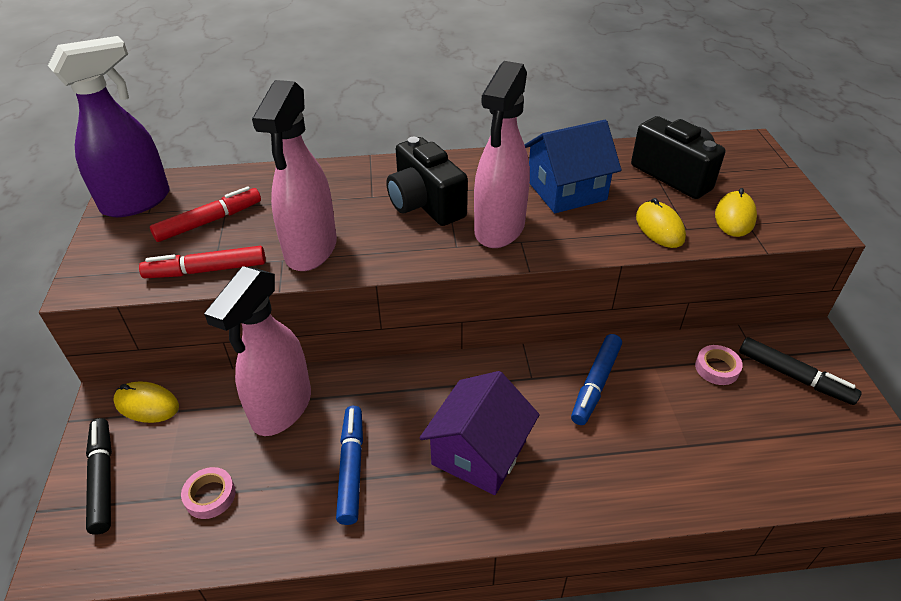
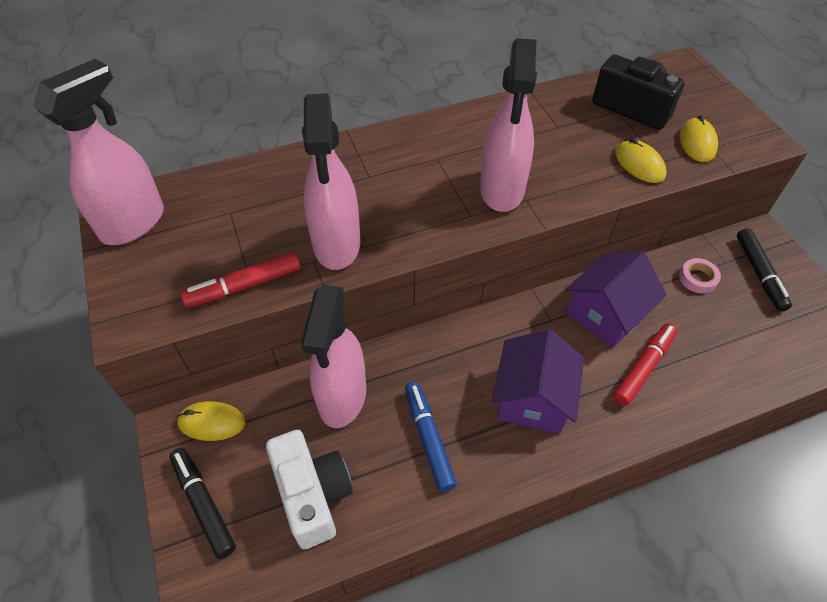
camera: 15 degrees left, 10 degrees up
(137, 202) = (134, 223): purple spray bottle -> pink spray bottle
(209, 221) = (221, 232): red marker -> red marker (643, 367)
(210, 496) = (313, 495): pink tape -> white camera
(425, 204) = (423, 176): black camera -> none
(566, 190) = (545, 139): blue house -> none
(595, 384) = (606, 314): blue marker -> purple house
(794, 377) = (759, 273): black marker -> black marker turned 60 degrees clockwise

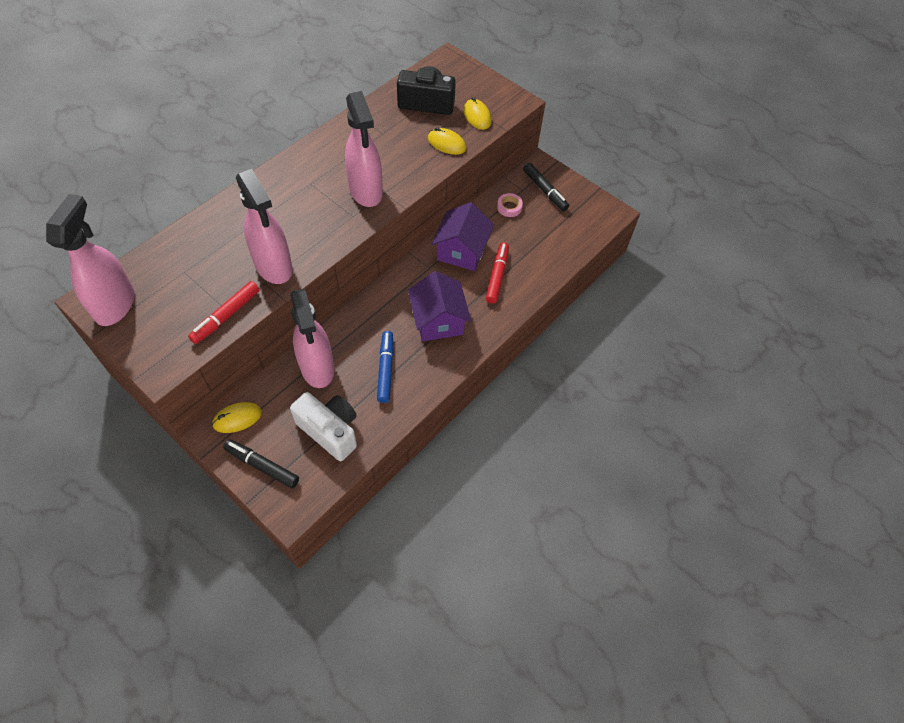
camera: 30 degrees left, 5 degrees up
(429, 438) = (386, 369): blue marker -> blue marker turned 45 degrees clockwise

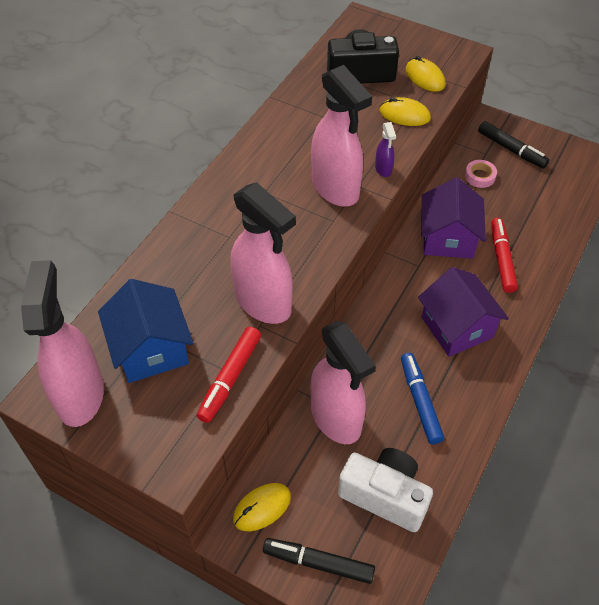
camera: 10 degrees left, 5 degrees down
(178, 283) = (151, 349): none -> blue house
(410, 184) = (383, 169): none -> purple spray bottle

